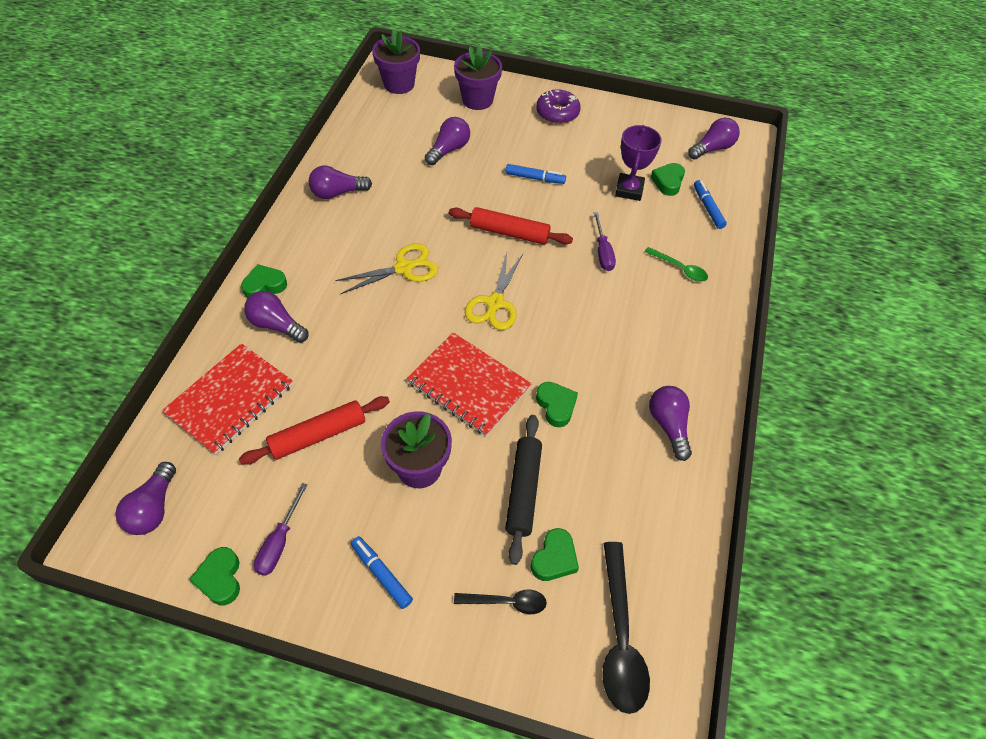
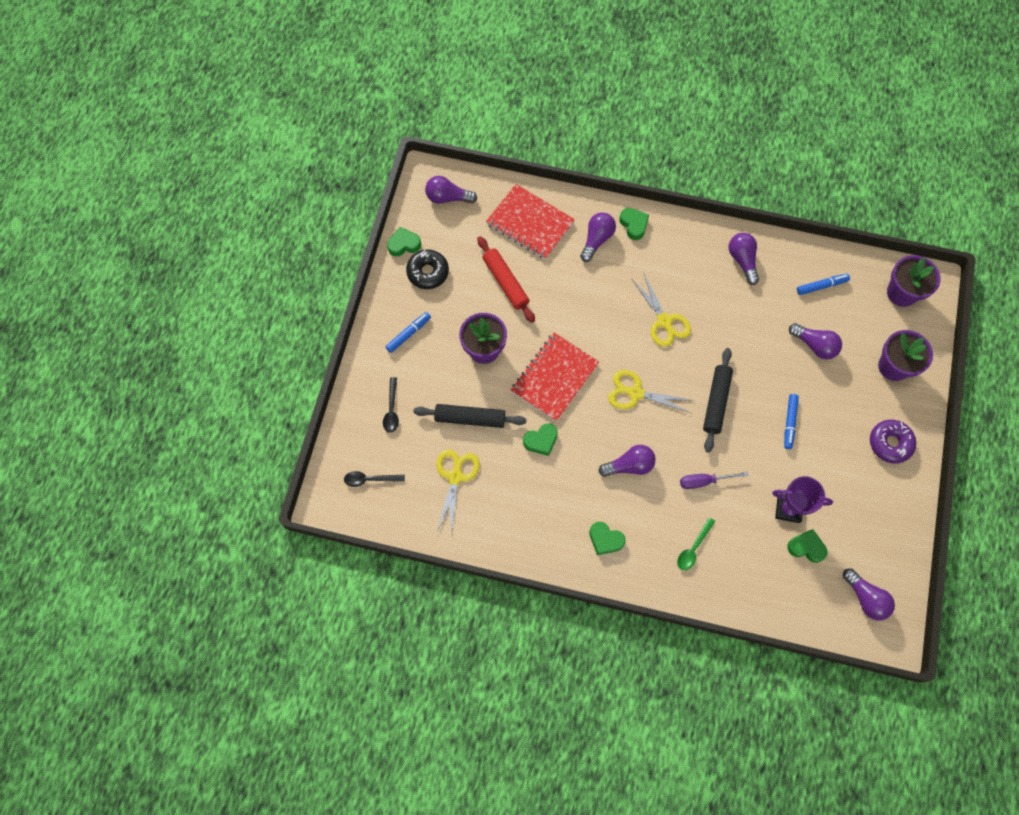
camera: 90 degrees right, 15 degrees up
(279, 542) = (428, 272): purple screwdriver -> black donut
(509, 232) = (716, 402): red rolling pin -> black rolling pin
(554, 558) = (421, 439): green heart -> green heart (605, 539)
(609, 513) = (455, 476): none -> yellow scissors
(620, 637) = (370, 479): black spoon -> black spoon, size x0.56
(668, 425) = (529, 524): purple light bulb -> purple light bulb (629, 465)
(707, 208) = (776, 583): blue marker -> blue marker (821, 286)

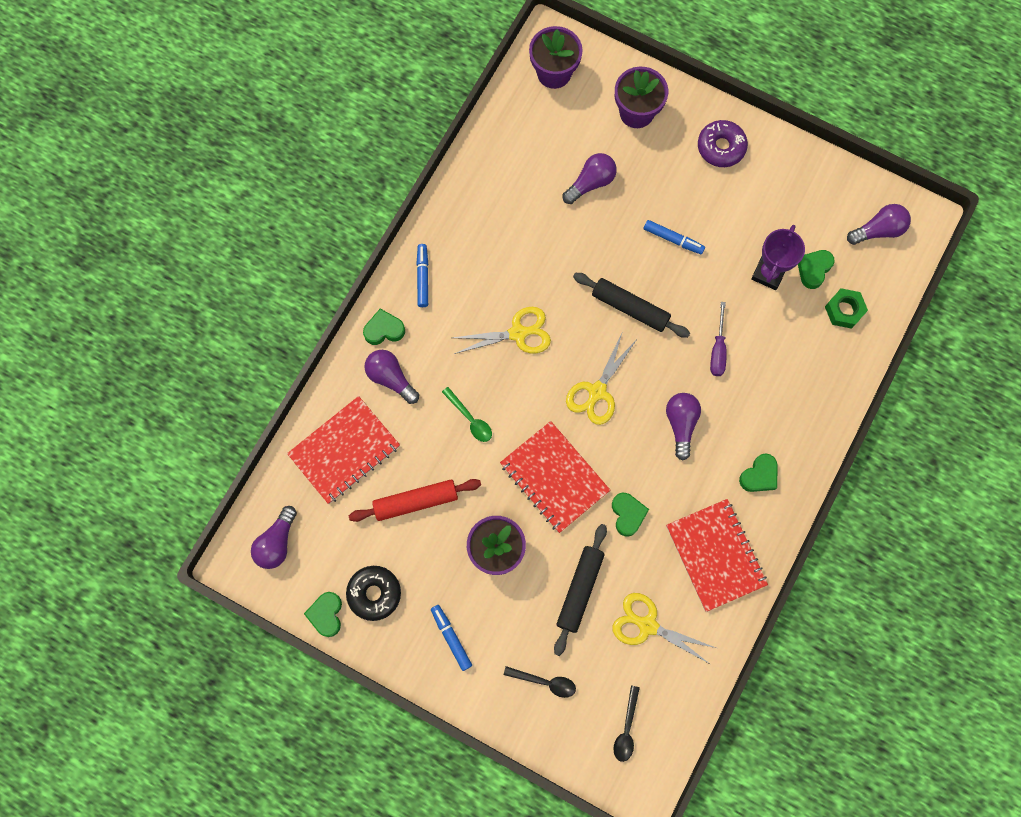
camera: 75 degrees left, 5 degrees up
(527, 518) = (715, 555): none -> red notebook
(693, 548) = (789, 384): green spoon -> green spoon (470, 419)
(742, 260) = (466, 224): purple light bulb -> none
(778, 582) = (844, 310): none -> green nut
(821, 286) = (522, 151): blue marker -> blue marker (422, 277)

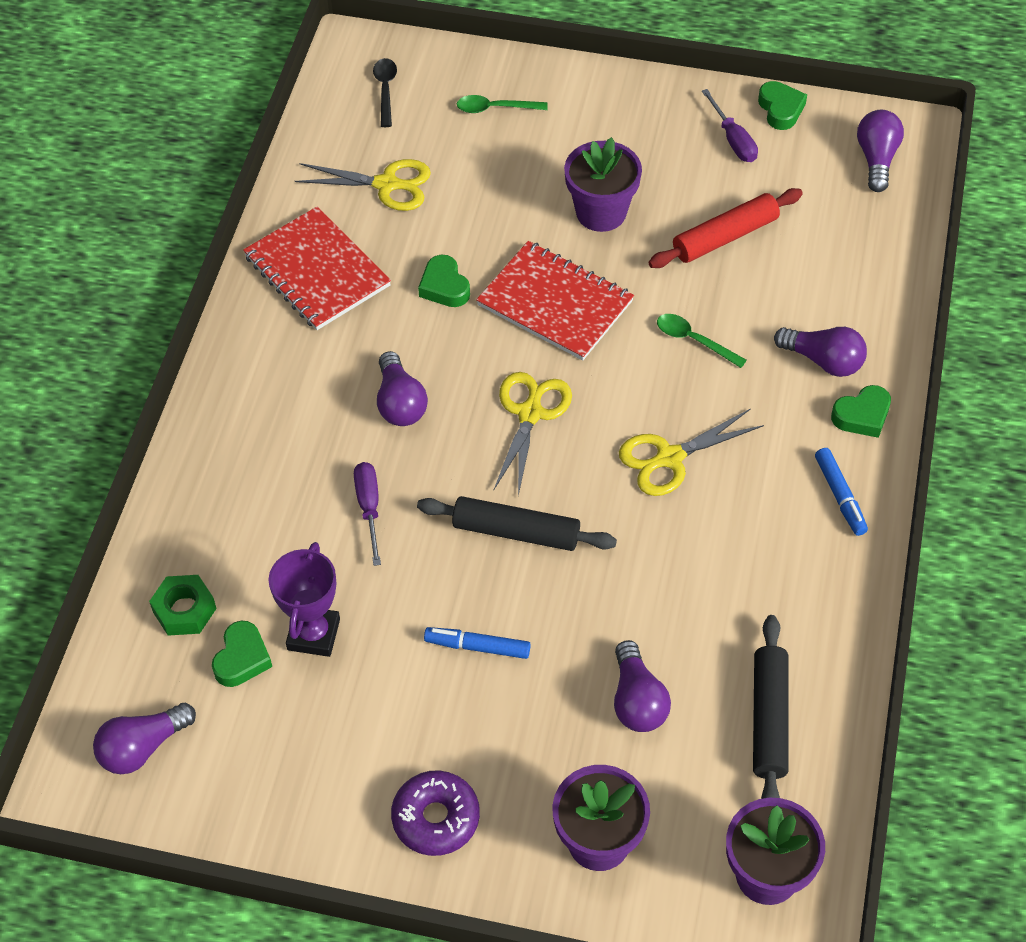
camera: 165 degrees right, 20 degrees down
(344, 450) = (844, 268): red notebook -> none
(374, 593) = (733, 140): black donut -> purple screwdriver
(451, 638) = (622, 121): blue marker -> none
(545, 682) = (495, 108): black spoon -> green spoon
(580, 590) = (482, 199): black rolling pin -> black rolling pin (769, 719)
(590, 183) = (637, 700): purple light bulb -> purple light bulb turned 45 degrees counterclockwise
(759, 475) = (276, 369): green heart -> none

